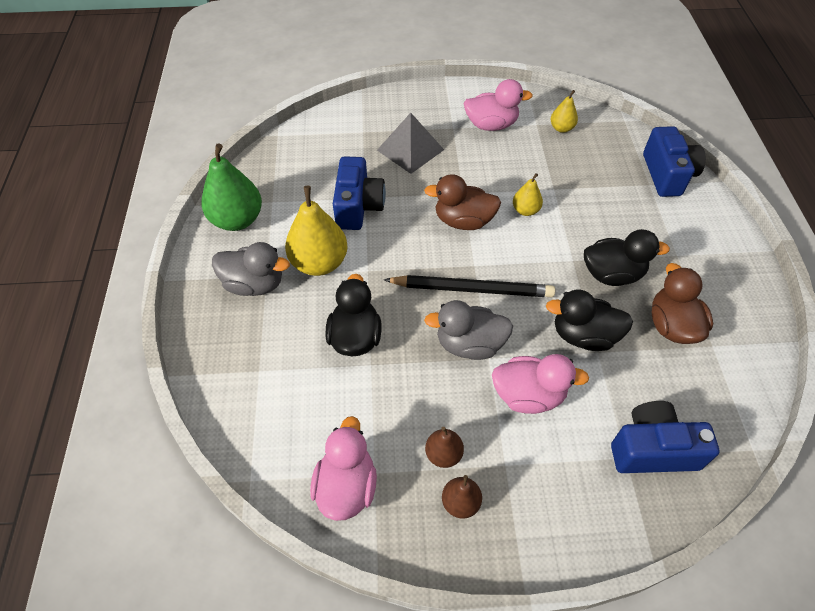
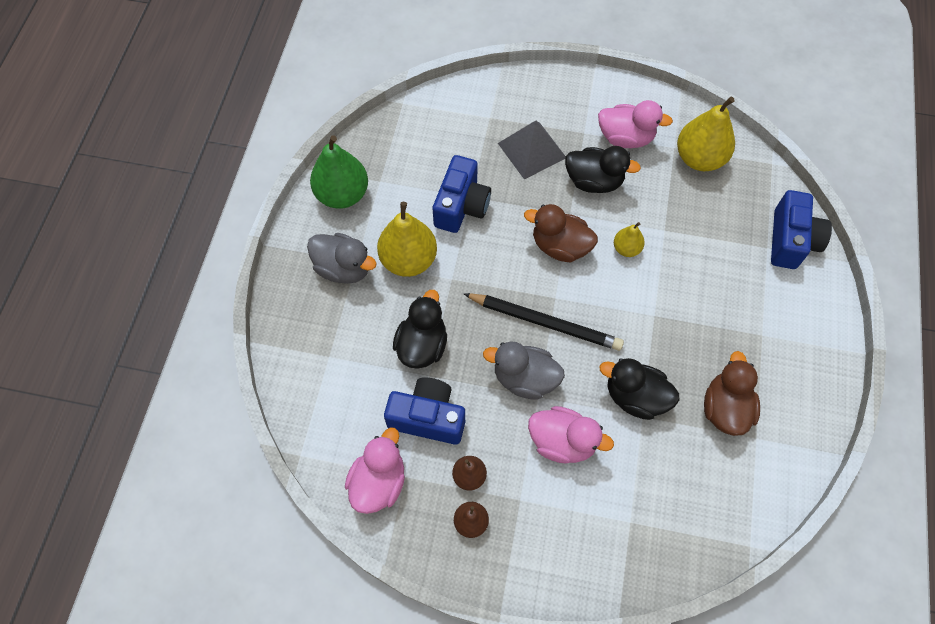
camera: 15 degrees right, 10 degrees up
(561, 128) = (699, 158): yellow pear -> yellow pear, size x1.92
(612, 274) = (687, 340): black duck -> black duck (594, 181)
(652, 449) = (657, 521): blue camera -> blue camera (428, 417)

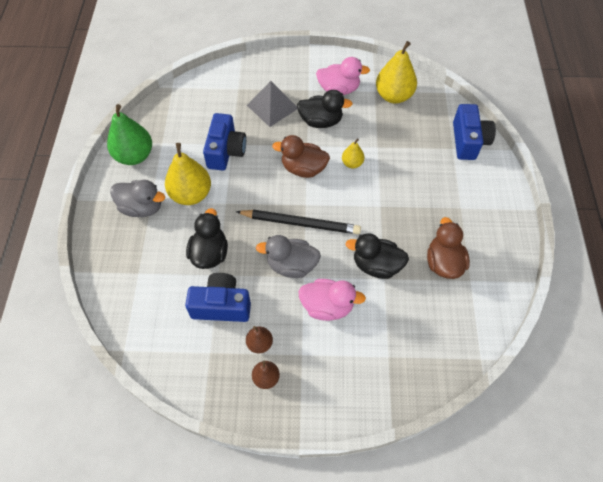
camera: 10 degrees left, 5 degrees down
(379, 482) = (189, 360): pink duck -> none

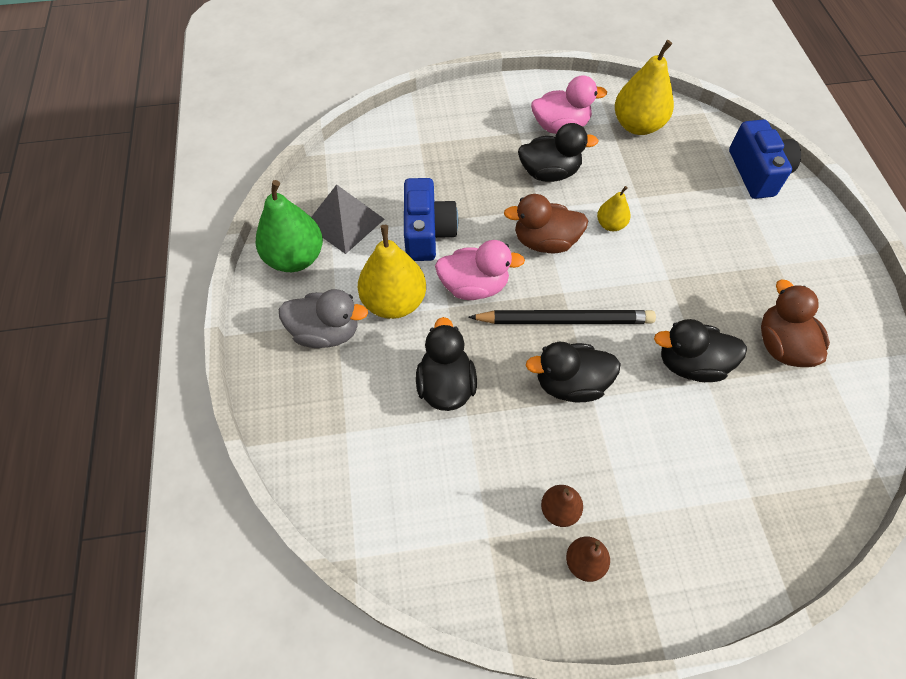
camera: 10 degrees left, 0 degrees up
(221, 305) = (485, 461): blue camera -> none
(272, 106) = (475, 161): grey pyramid -> grey pyramid (345, 222)
(291, 265) = (570, 384): grey duck -> black duck
(327, 306) = (640, 436): pink duck -> pink duck (474, 286)

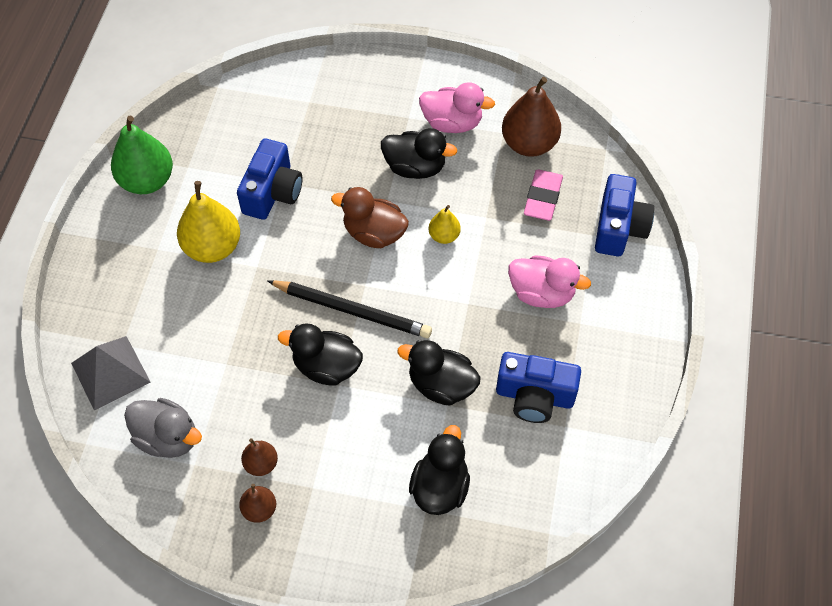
camera: 20 degrees right, 0 degrees up
(326, 332) = (143, 256): grey duck -> grey duck (168, 438)
(345, 222) = (204, 160): grey pyramid -> grey pyramid (110, 372)
(446, 385) = (221, 333): black duck -> black duck (440, 487)
(474, 286) = (289, 255): pink duck -> pink duck (542, 293)
(637, 125) = (529, 144): yellow pear -> brown pear
(677, 166) = (543, 198): none -> pink eraser
(782, 345) = (534, 396): brown duck -> blue camera

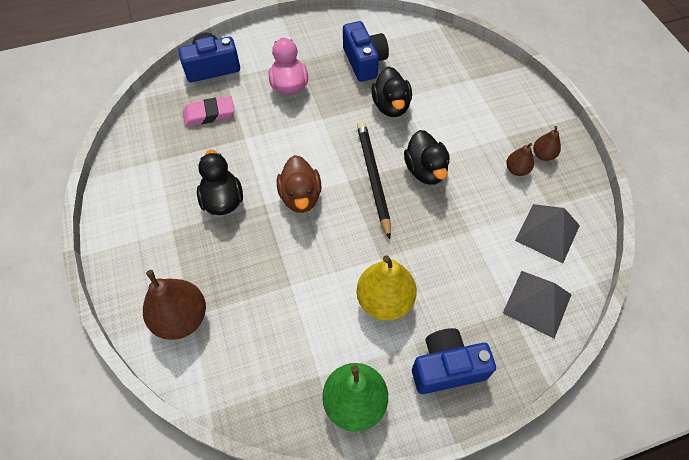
camera: 120 degrees left, 0 degrees up
(168, 438) = (547, 232): grey duck -> grey pyramid
(272, 192) = (305, 287): blue camera -> blue camera (447, 367)
(440, 487) = (454, 79): black duck -> none
(444, 236) = (276, 154): yellow pear -> none
(452, 123) = (163, 197): pink duck -> none
(529, 144) = (161, 141): brown pear -> brown pear (181, 318)

